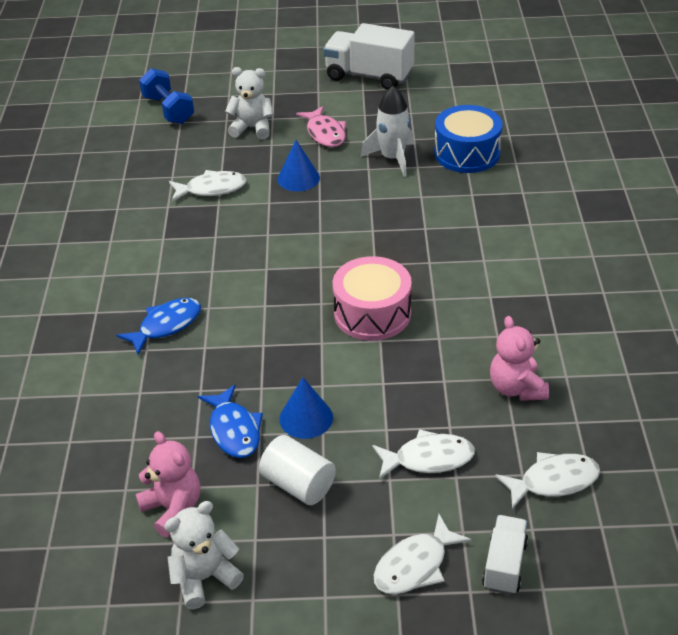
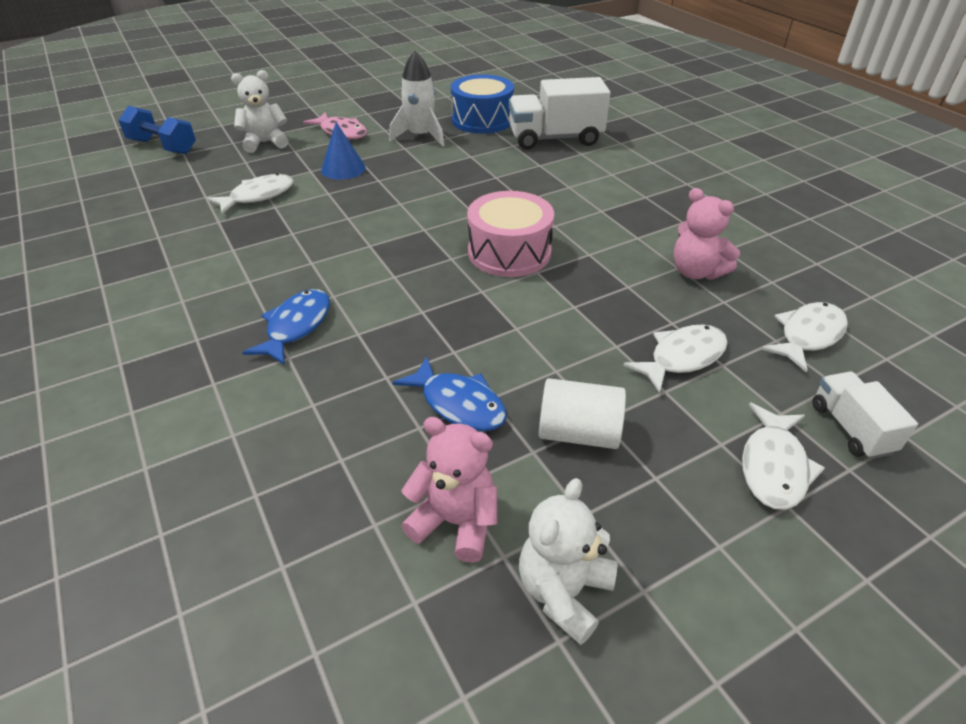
camera: 30 degrees left, 0 degrees up
(306, 418) = (527, 364): blue cone -> none
(369, 76) = (349, 88): white truck -> white truck (555, 139)

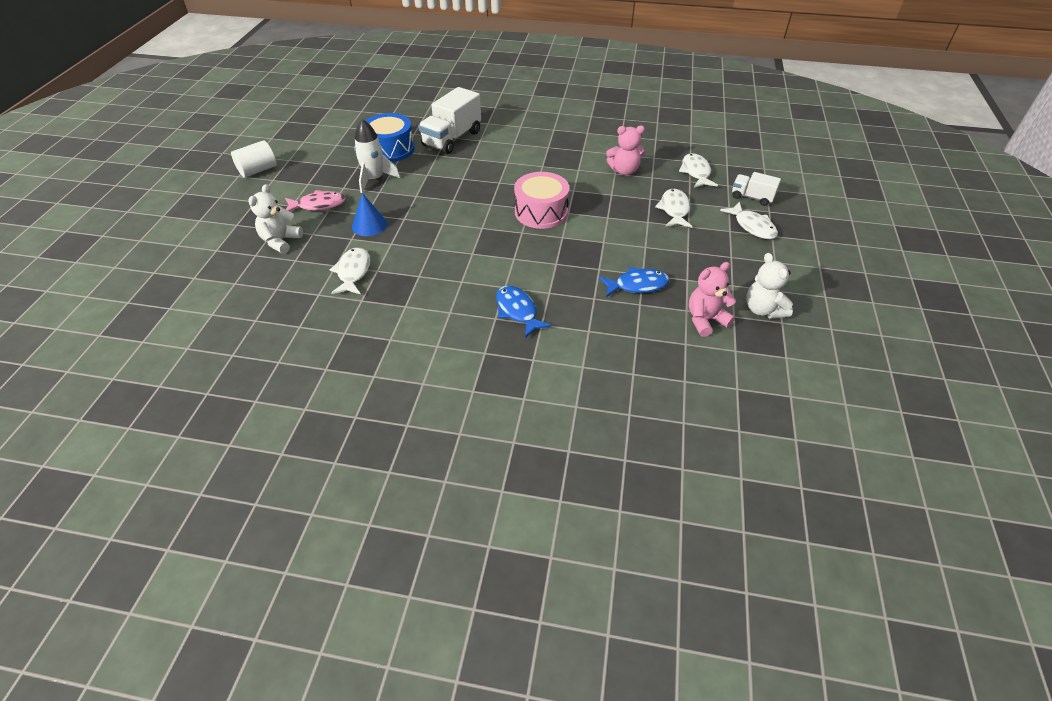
camera: 50 degrees left, 5 degrees up
(163, 147) = (207, 289): blue dumbbell -> none
(578, 433) = (689, 262): white cylinder -> white cylinder (258, 170)

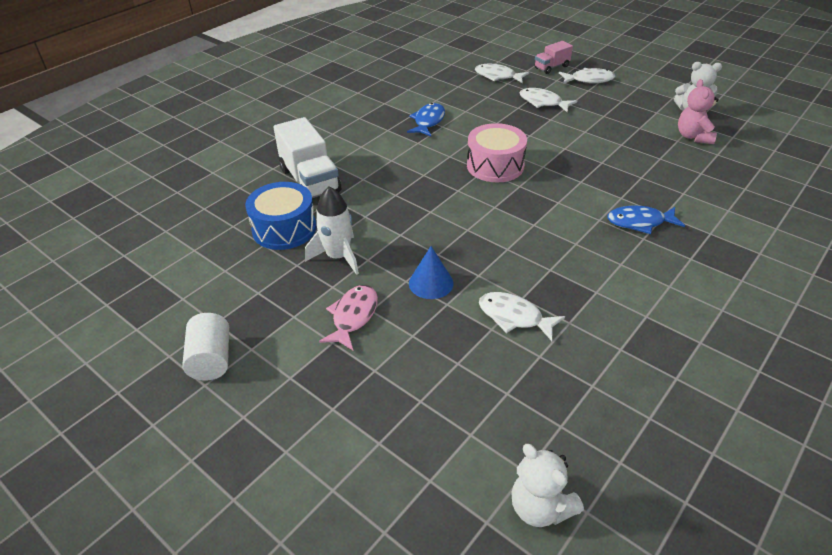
camera: 60 degrees left, 5 degrees down
(280, 241) = (407, 369): white teddy bear -> white teddy bear (540, 507)
(624, 171) = (466, 105): pink teddy bear -> none
(637, 285) = (635, 151): blue fish -> blue fish (428, 121)
(752, 197) = (551, 67): white truck -> pink truck

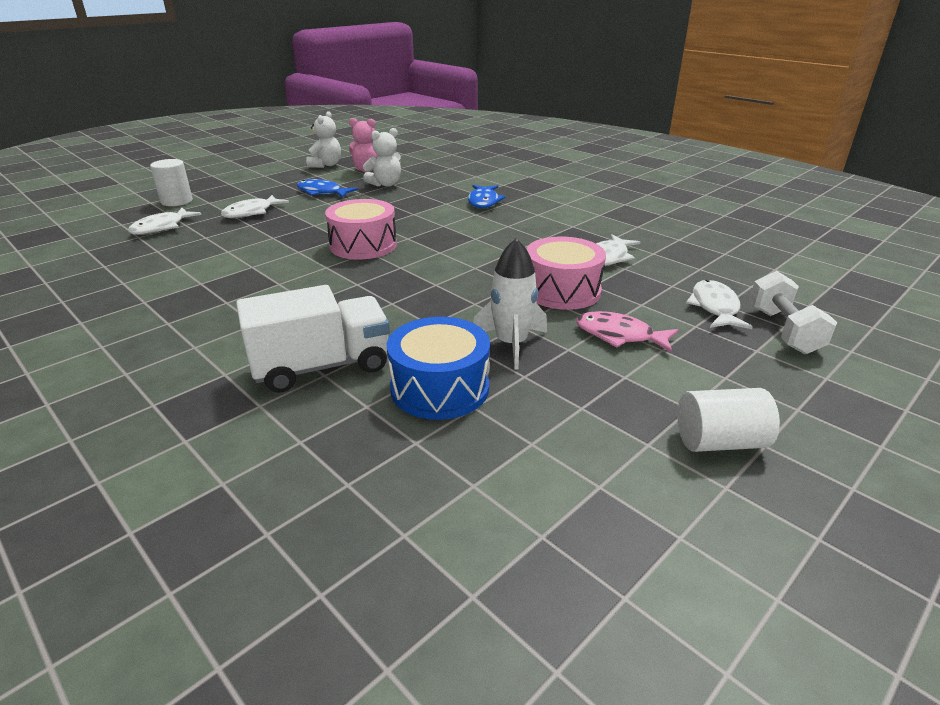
camera: 85 degrees left, 10 degrees down
(369, 439) = (783, 330): none -> white dumbbell
(428, 121) = (231, 274): blue fish -> blue fish (322, 192)
(431, 283) = (562, 291): blue cone -> pink drum
(540, 507) = (804, 267): white teddy bear -> white teddy bear (385, 184)
(551, 67) = (177, 201): pink truck -> white cylinder
(589, 80) = (227, 190): white fish -> white fish (714, 307)

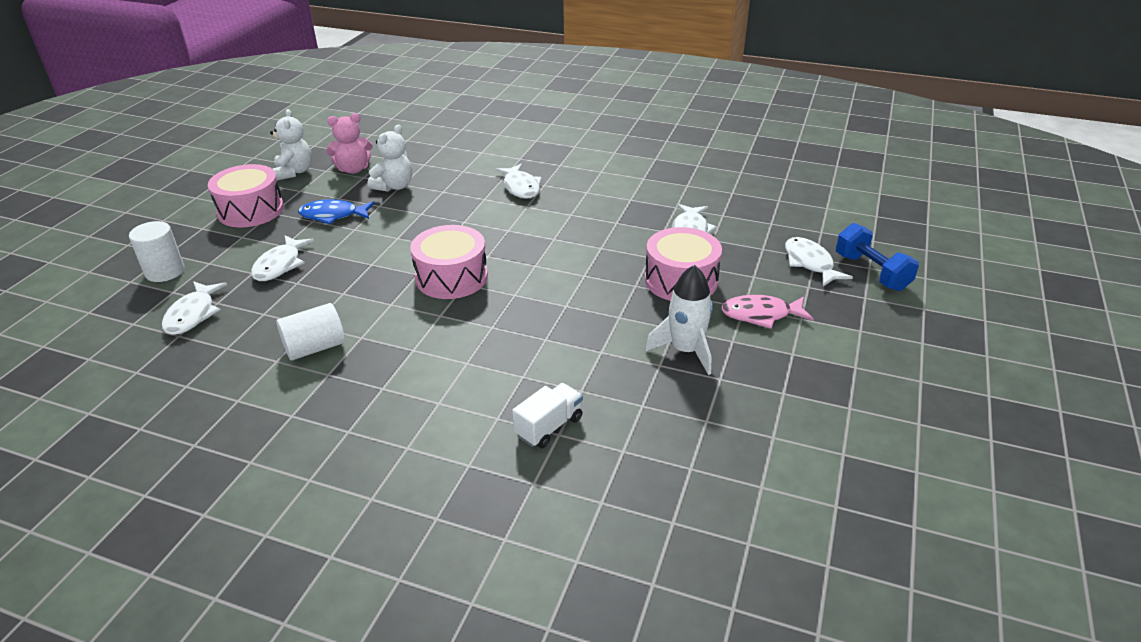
camera: 25 degrees left, 5 degrees up
(271, 180) = (251, 210): none -> pink drum
(322, 366) = (549, 427): white truck -> white truck, size x0.56
(440, 388) = (666, 413): blue drum -> none
(484, 202) = (521, 187): blue fish -> white fish
(719, 442) = (892, 389): white cylinder -> white cylinder (315, 347)
(783, 330) = (871, 272): white dumbbell -> blue dumbbell

